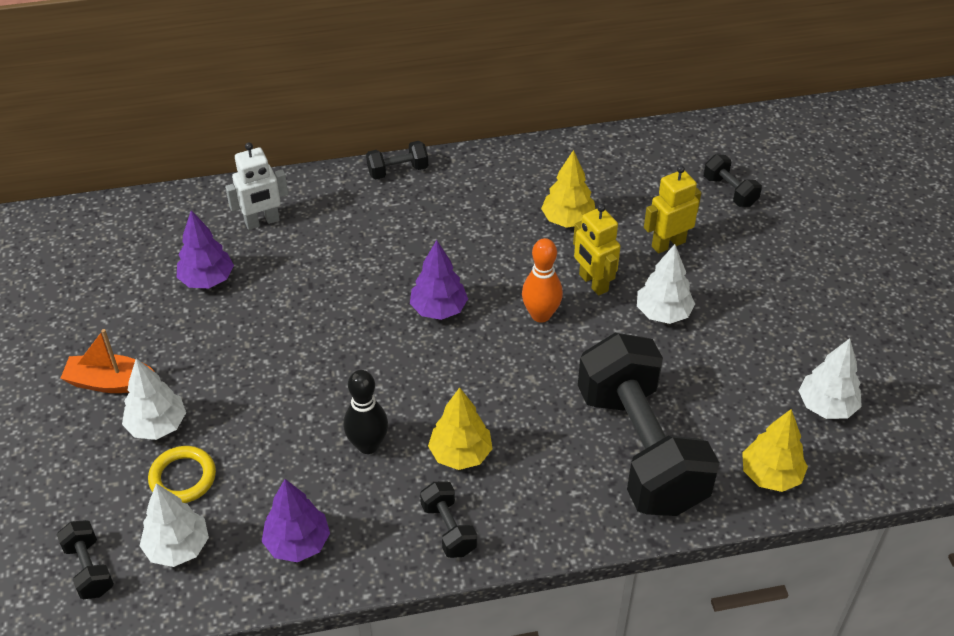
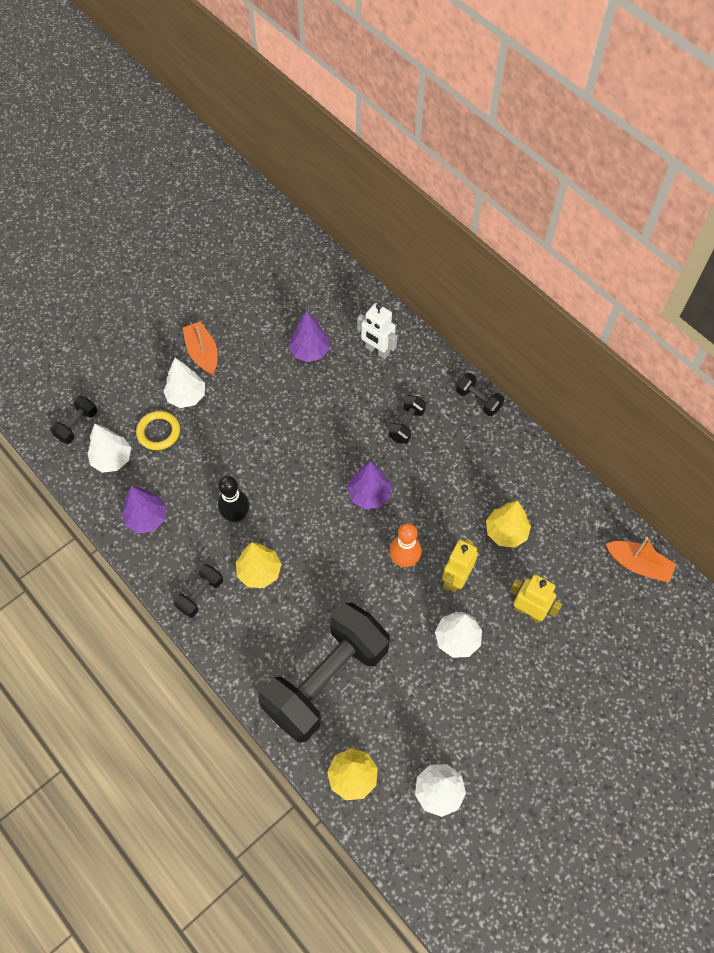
camera: 60 degrees right, 15 degrees up
(671, 144) = (638, 565): none -> orange boat
(729, 191) = (616, 630): black dumbbell -> black dumbbell (406, 425)

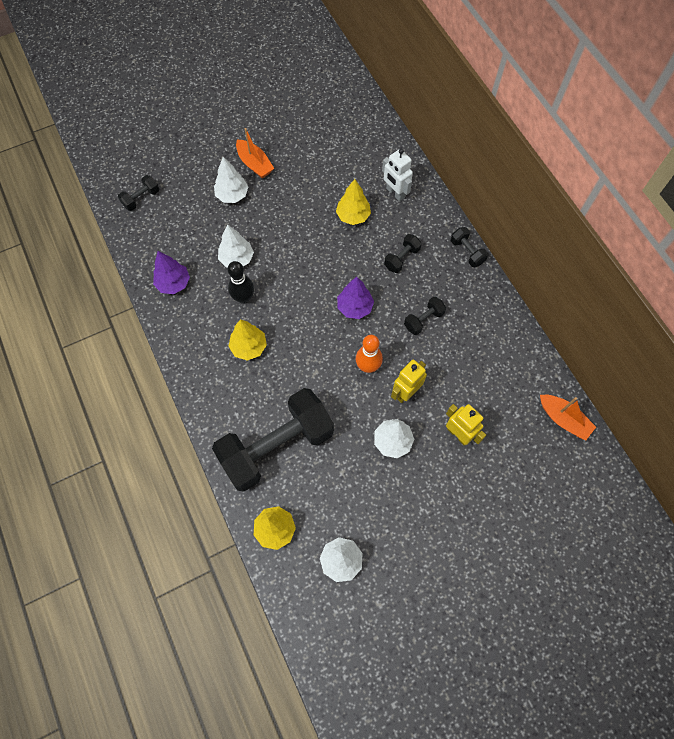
camera: 15 degrees right, 5 degrees up
(112, 459) = (160, 231): white tree -> white tree (237, 259)
(158, 432) = (202, 218): yellow ring -> none
(200, 595) = (197, 353): black dumbbell -> black dumbbell (423, 320)
(202, 353) = (255, 164): orange boat -> orange boat turned 150 degrees clockwise
(309, 351) = (340, 181): purple tree -> none
(506, 532) = (458, 365): yellow tree -> yellow tree (353, 216)

